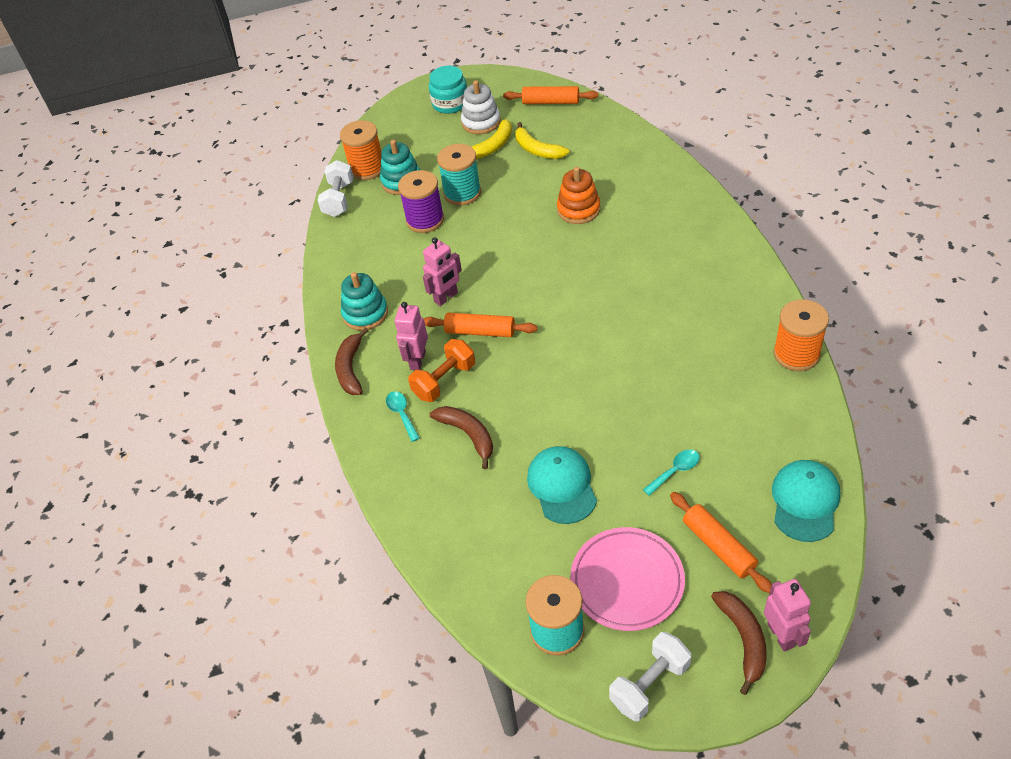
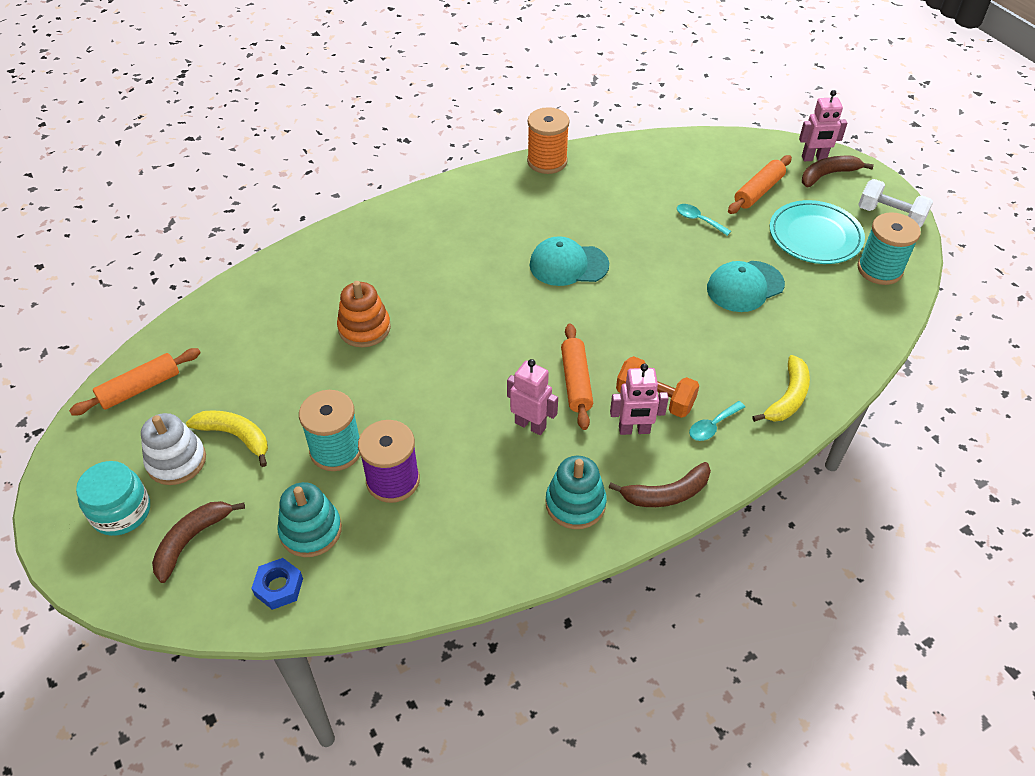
camera: 110 degrees left, 0 degrees up
(339, 199) = (353, 606): white dumbbell -> none
(367, 168) = (279, 587): orange spool -> blue nut
(468, 435) = (716, 364): brown banana -> brown banana (191, 540)
(537, 150) = (247, 385): yellow banana -> yellow banana (788, 397)
(551, 102) = (140, 388): orange rolling pin -> orange rolling pin turned 60 degrees clockwise
(627, 581) = (815, 236): pink plate -> turquoise plate
(781, 635) = (814, 158): pink robot -> pink robot turned 150 degrees counterclockwise
(805, 501) = (697, 152): turquoise cap -> turquoise cap (568, 265)

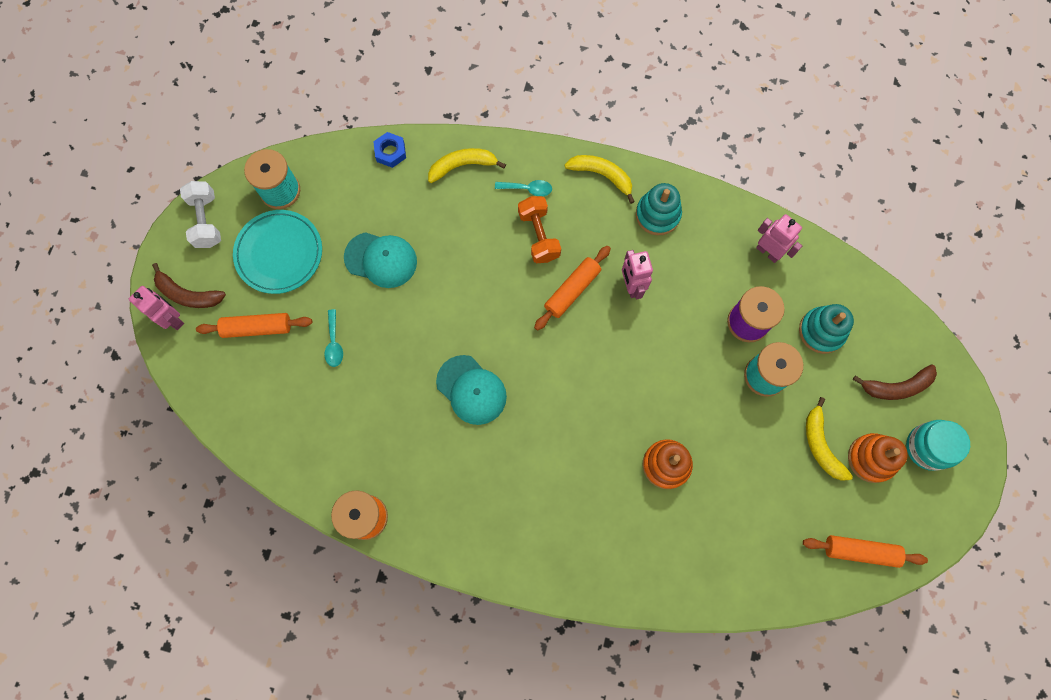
camera: 135 degrees left, 25 degrees up
(176, 461) = (871, 458): white stacking toy -> orange stacking toy
(279, 587) = (864, 310): blue nut -> blue nut (390, 152)
(634, 430) = (575, 227): pink robot -> pink robot (768, 252)
(666, 494) = (602, 175): brown banana -> yellow banana

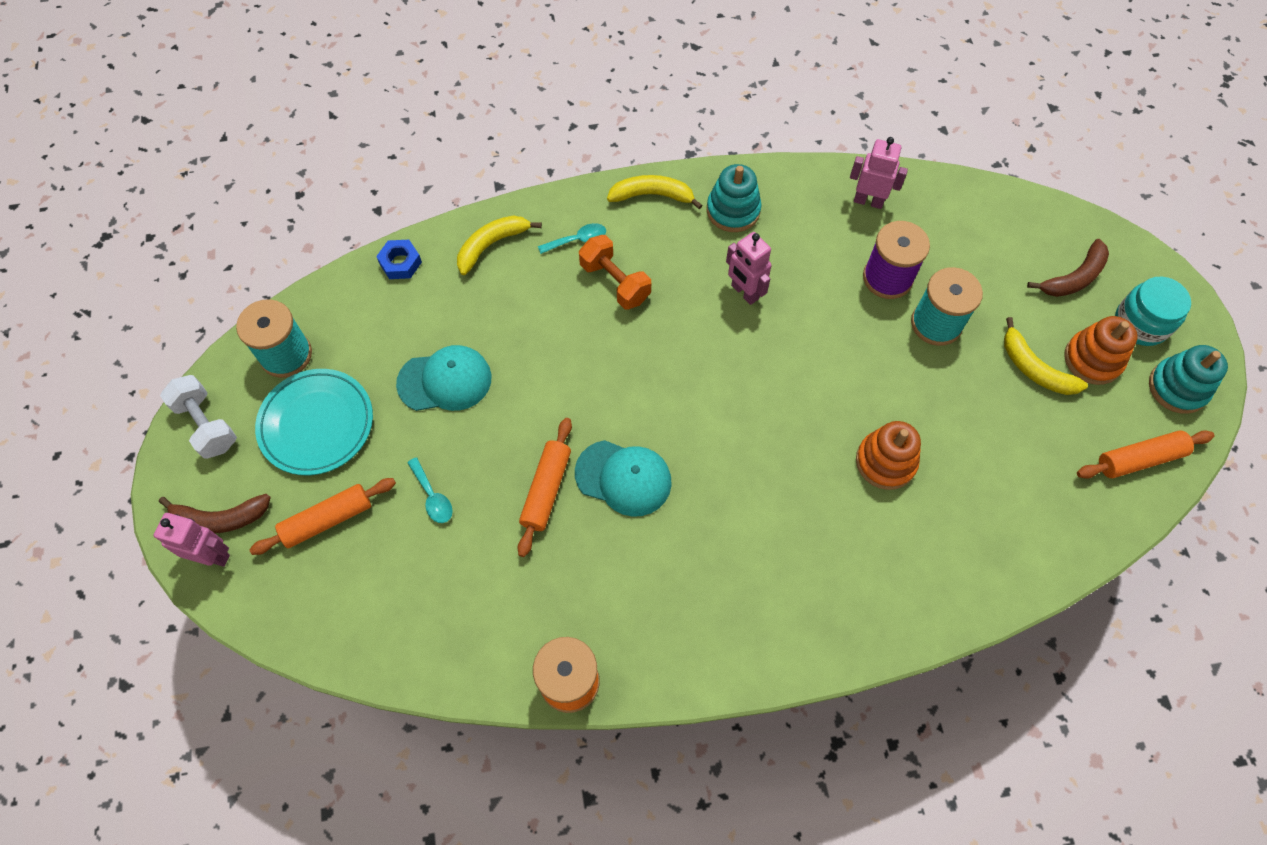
camera: 25 degrees left, 10 degrees down
(572, 290) = (682, 323): orange rolling pin -> orange rolling pin (546, 490)
(821, 331) = (967, 255): turquoise stacking toy -> turquoise stacking toy (1177, 387)

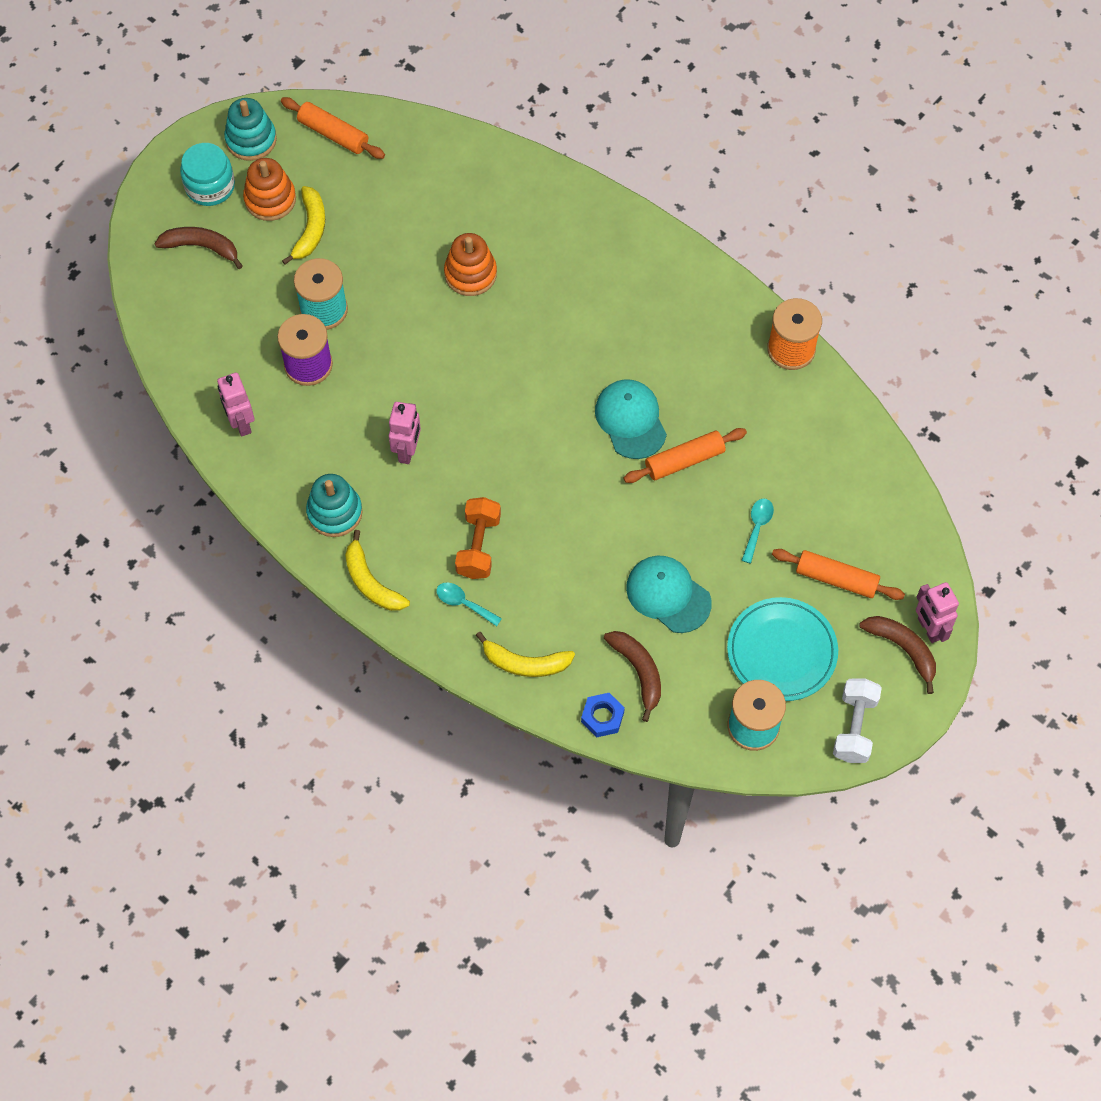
camera: 130 degrees left, 0 degrees up
(408, 312) = (638, 671): none -> brown banana

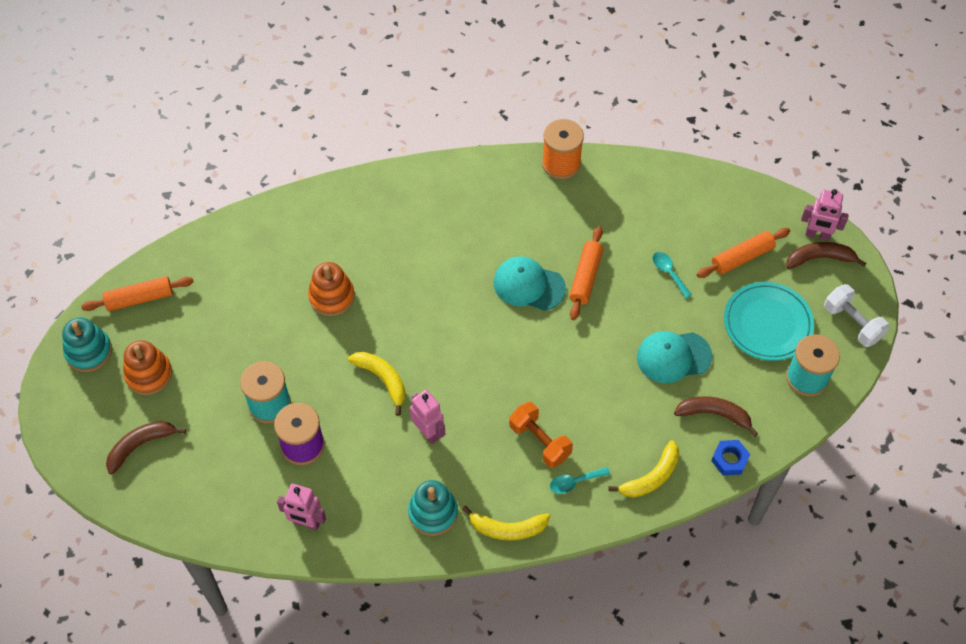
camera: 50 degrees left, 5 degrees down
(210, 186) = (98, 404): turquoise jar -> none
(310, 229) = (198, 366): yellow banana -> yellow banana (383, 379)

